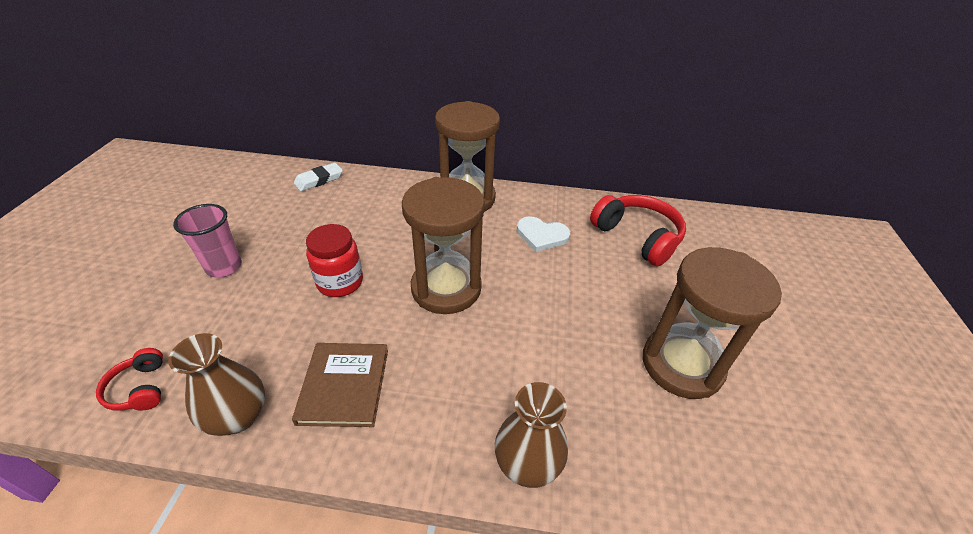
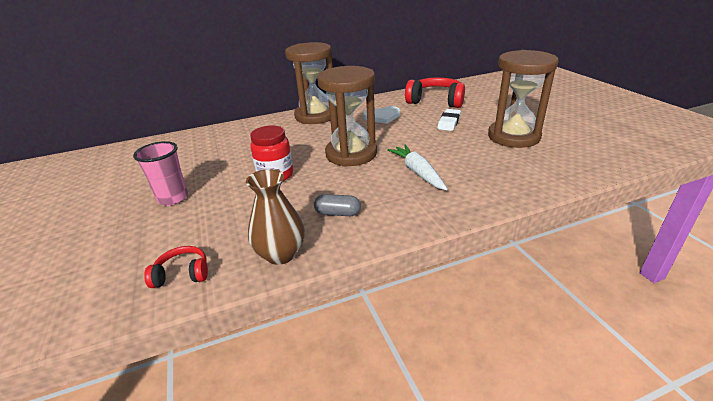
camera: 25 degrees left, 10 degrees down
(140, 388) = (182, 274): red headphones -> red headphones turned 135 degrees clockwise
(319, 180) = (195, 138): white eraser -> white eraser (449, 122)
(344, 385) = (338, 213): brown book -> grey capsule
(491, 365) = (417, 172): none -> white carrot
(527, 463) = (482, 198): brown vase -> none

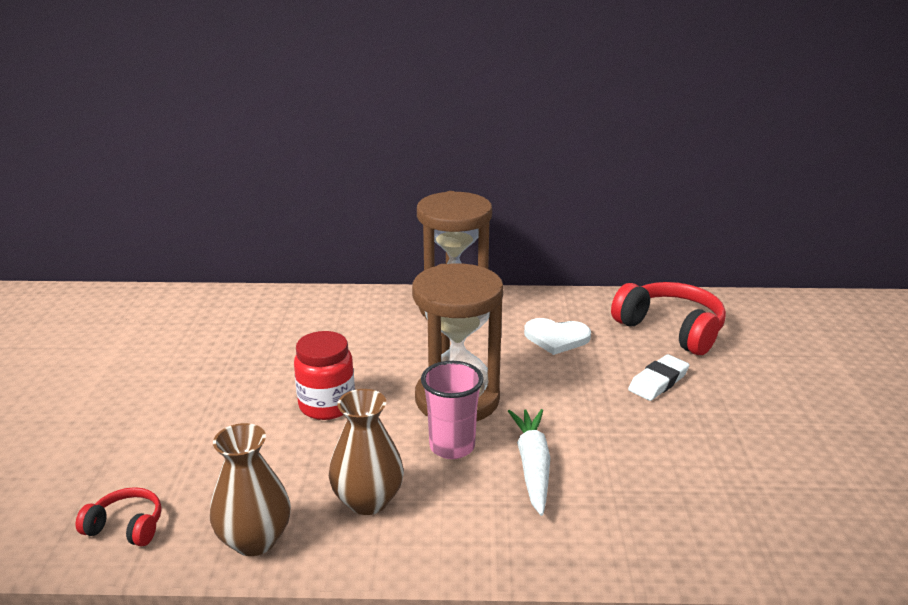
camera: 20 degrees right, 5 degrees down
(173, 198) = (177, 403): pink cup -> pink cup (452, 446)
(338, 213) = (368, 500): grey capsule -> brown vase
(513, 137) = (747, 445): brown hourglass -> none

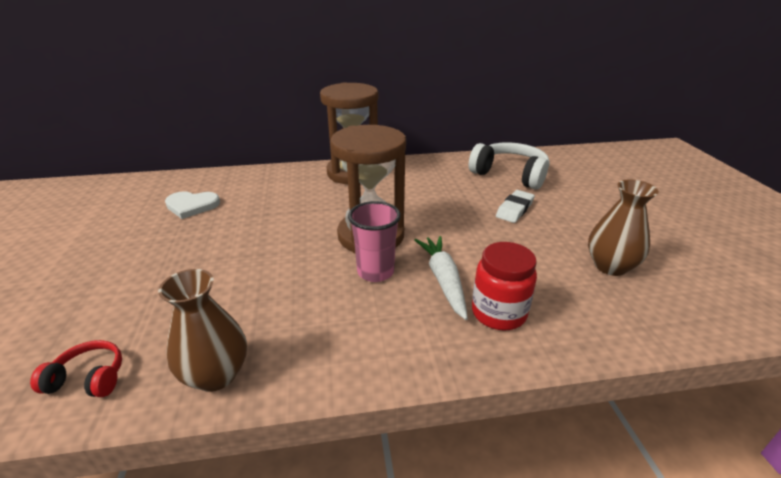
camera: 10 degrees left, 5 degrees up
(327, 405) = (267, 250): red jar -> red jar (498, 313)
(368, 500) = (314, 325): brown vase -> brown vase (610, 266)
(556, 338) = (432, 186): white heart -> white heart (192, 206)
(671, 329) = (510, 175): red headphones -> white headphones

